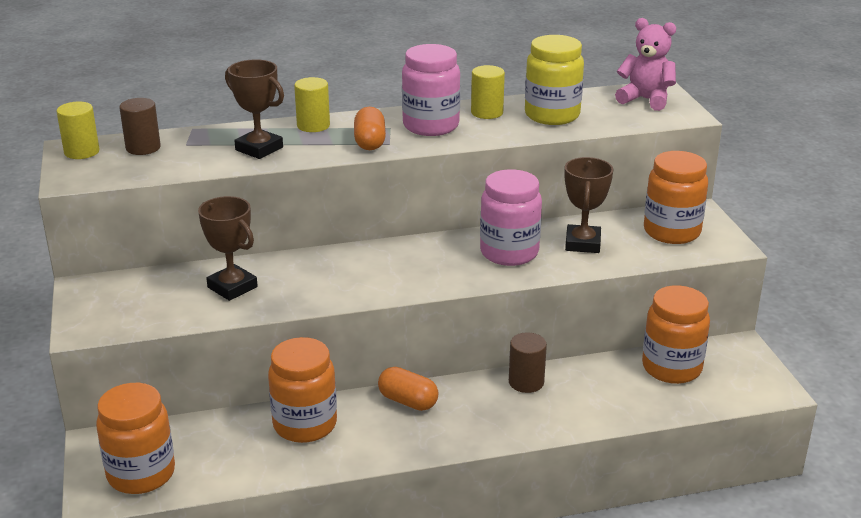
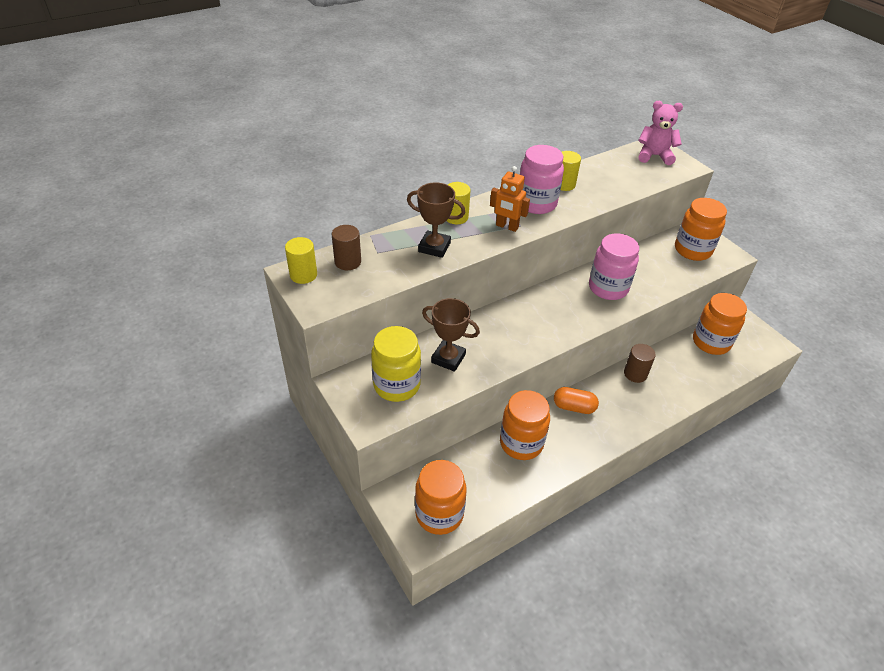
camera: 20 degrees left, 15 degrees up
(370, 142) = (507, 226): orange capsule -> orange robot
(552, 115) = (607, 180): yellow jar -> yellow jar (396, 385)
(582, 243) = (647, 271): brown trophy -> none

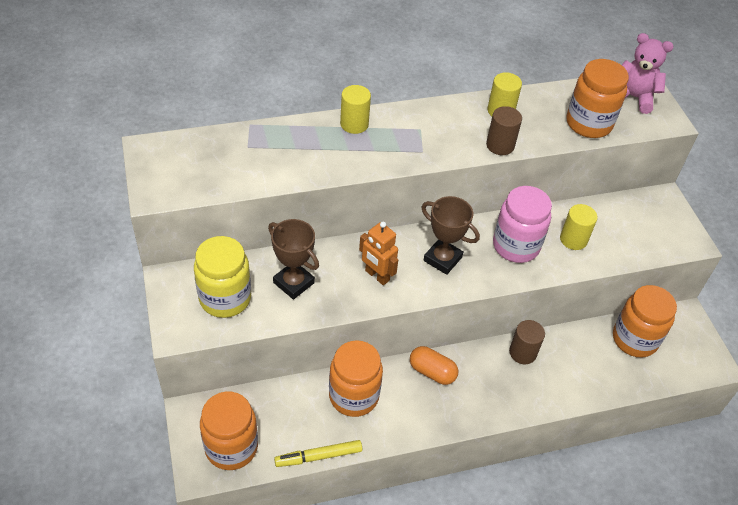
camera: 15 degrees right, 5 degrees up
(303, 275) = (158, 155): yellow cylinder -> yellow cylinder (573, 239)
(348, 262) = (211, 151): brown cylinder -> brown cylinder (500, 145)
(434, 247) = (312, 155): brown trophy -> brown trophy (442, 259)
(507, 226) = (405, 149): orange robot -> orange robot (377, 276)
(516, 500) = (318, 456): none -> yellow marker
(536, 203) = (455, 128): pink jar -> none
(692, 250) = (645, 223): orange jar -> orange jar (588, 124)

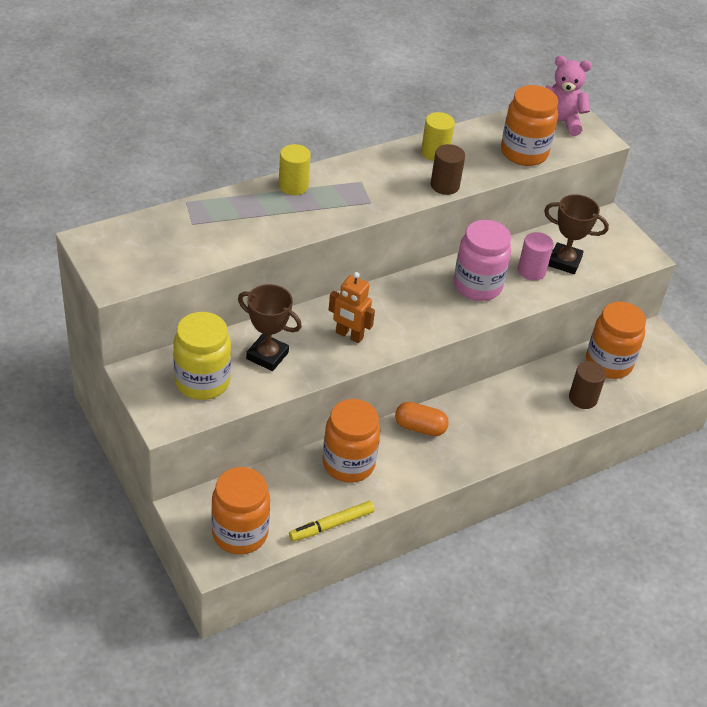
camera: 15 degrees left, 5 degrees down
(442, 259) = (409, 309): brown trophy -> brown trophy (564, 262)
(523, 352) = (504, 394): brown cylinder -> brown cylinder (583, 398)
(573, 239) = (531, 271): yellow cylinder -> pink cylinder

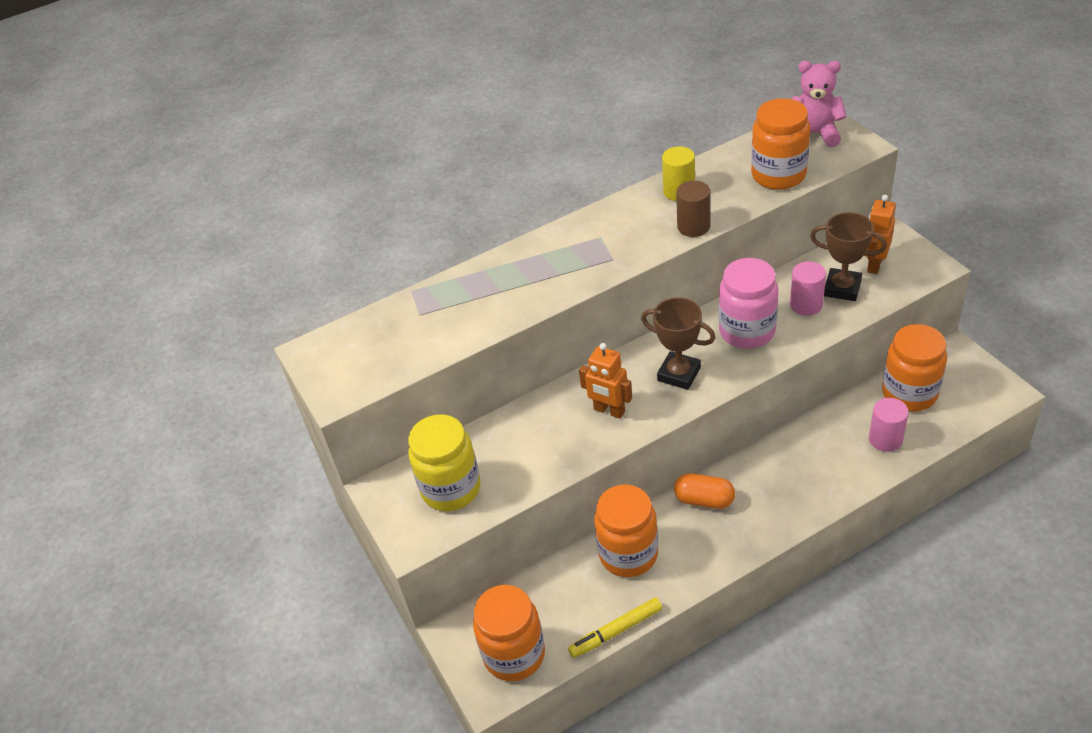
camera: 10 degrees right, 0 degrees up
(267, 356) = (520, 448): brown trophy -> brown trophy (679, 374)
(293, 186) = (526, 254): yellow cylinder -> none
(583, 398) = (885, 439): brown cylinder -> pink cylinder
(595, 246) = (874, 264): none -> orange robot

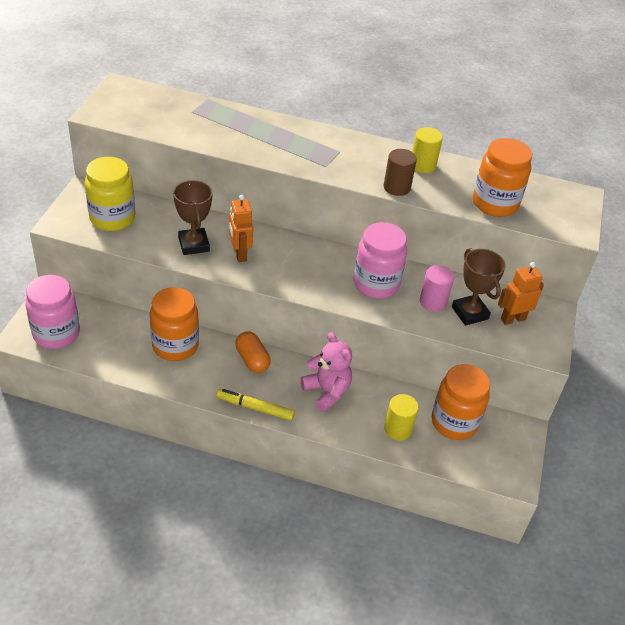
camera: 35 degrees right, 0 degrees up
(514, 654) = (56, 333): orange jar -> pink jar
(616, 631) = (112, 371): yellow marker -> yellow marker (255, 408)
(679, 374) = (303, 270): brown trophy -> brown trophy (194, 244)
(814, 134) = (559, 201): pink teddy bear -> pink teddy bear (327, 391)
(885, 439) = (398, 429): pink cylinder -> yellow cylinder

